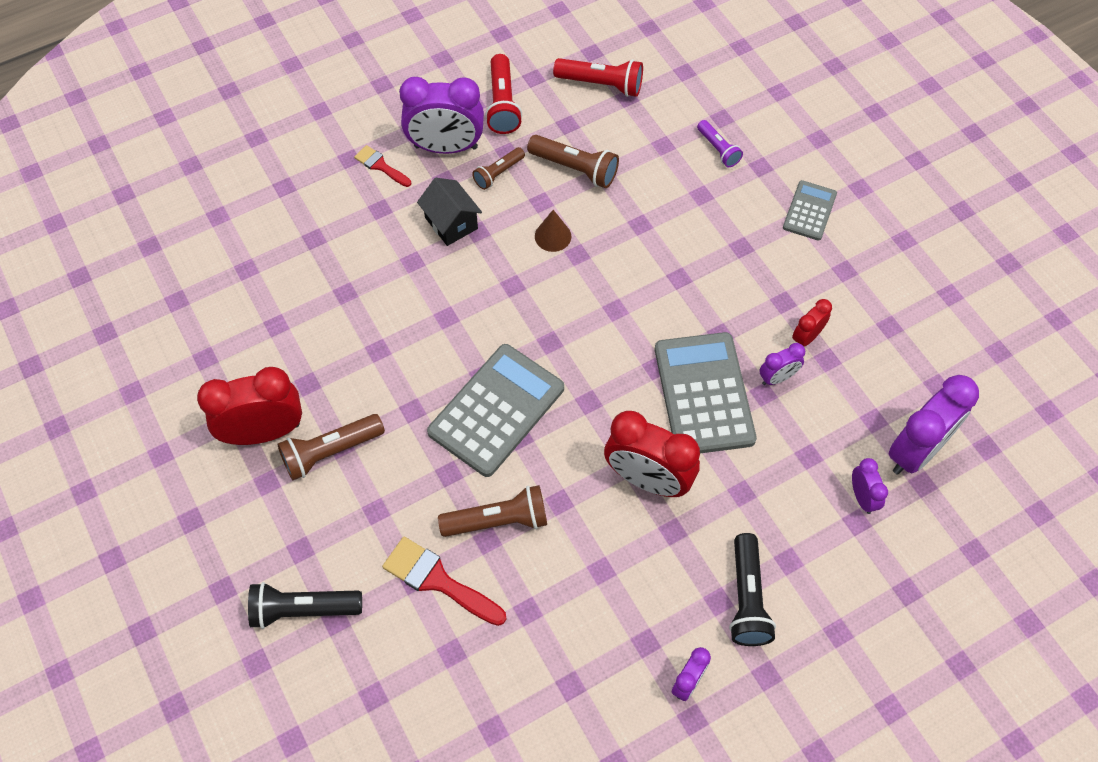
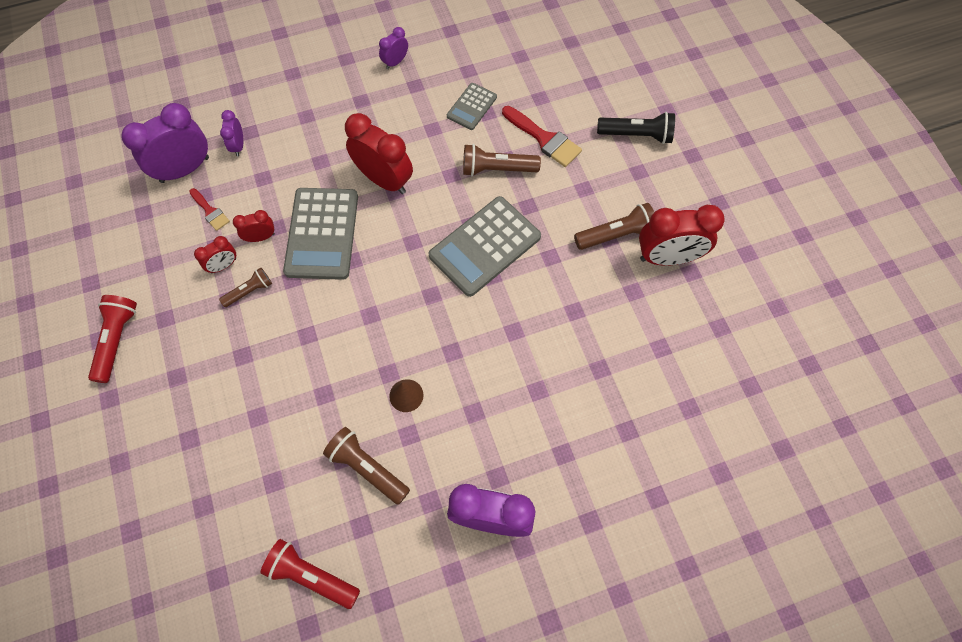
camera: 170 degrees left, 5 degrees up
(380, 166) = (559, 506): red brush -> red brush (210, 211)
(451, 223) = (497, 425): black house -> none
(498, 173) = (443, 475): brown flashlight -> brown flashlight (249, 291)
(502, 104) = (422, 567): red flashlight -> red flashlight (117, 340)
(718, 149) = (221, 467): purple flashlight -> none
(747, 598) = (342, 99): black flashlight -> none
(777, 378) = (261, 237): purple clock -> red clock
(809, 211) = (166, 382): grey calculator -> grey calculator (472, 107)

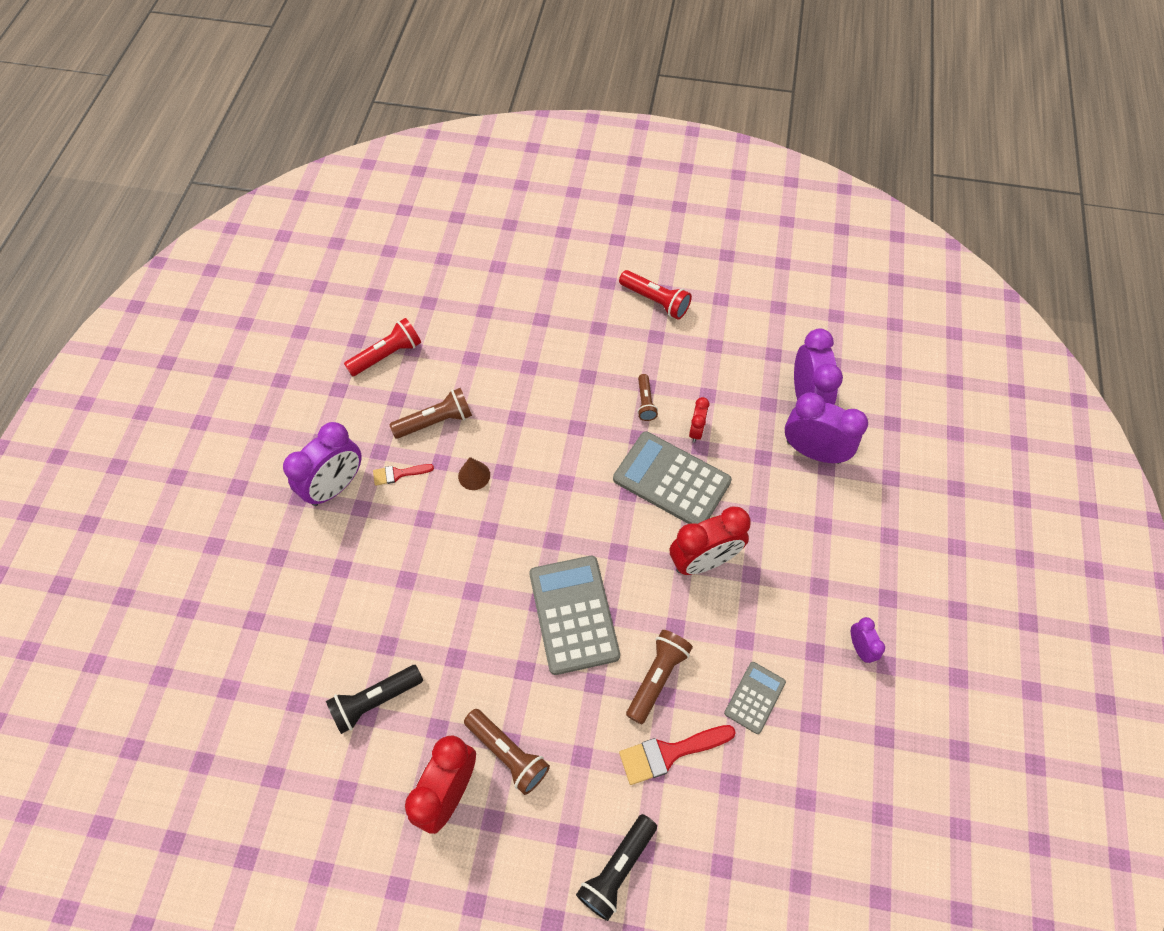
camera: 120 degrees right, 5 degrees down
(210, 211) = (747, 403): red brush -> red brush (398, 474)
(224, 265) = (682, 393): red clock -> none
(238, 146) = (813, 451): purple clock -> purple clock, size x2.00
(472, 107) = (754, 697): grey calculator -> grey calculator turned 60 degrees clockwise
(615, 235) = (508, 753): brown flashlight -> brown flashlight turned 60 degrees counterclockwise
(646, 349) = (375, 700): none -> black flashlight

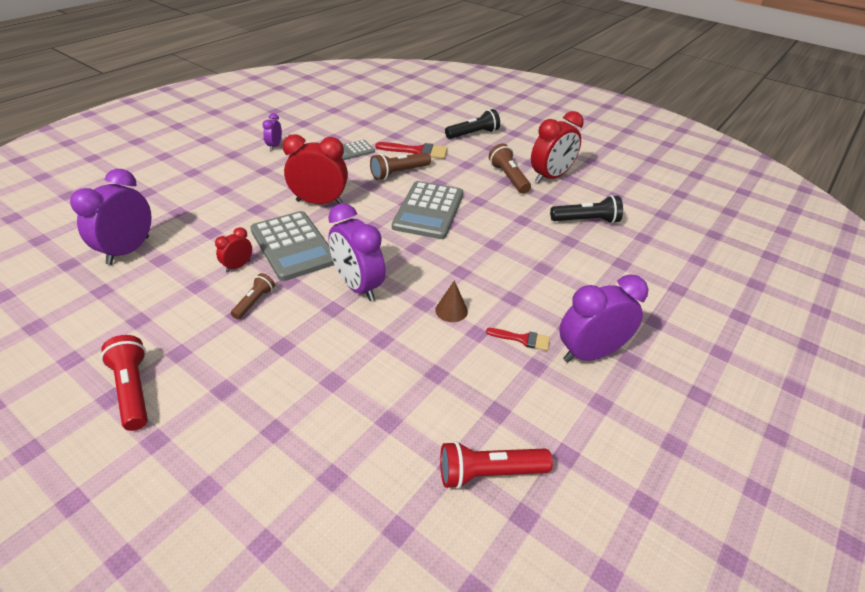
camera: 155 degrees left, 20 degrees down
(435, 421) = (464, 369): brown flashlight -> none
(813, 451) = (173, 222): purple clock -> purple clock (358, 286)

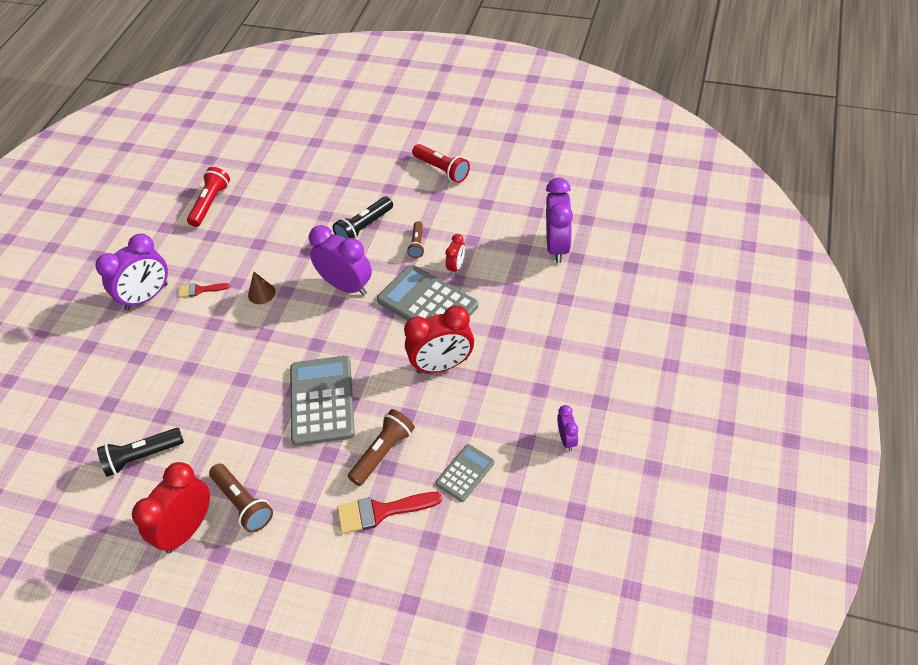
camera: 165 degrees right, 10 degrees up
(473, 134) = (317, 599): black flashlight -> black flashlight (364, 227)
(489, 473) = (210, 204): red flashlight -> red flashlight turned 45 degrees counterclockwise

